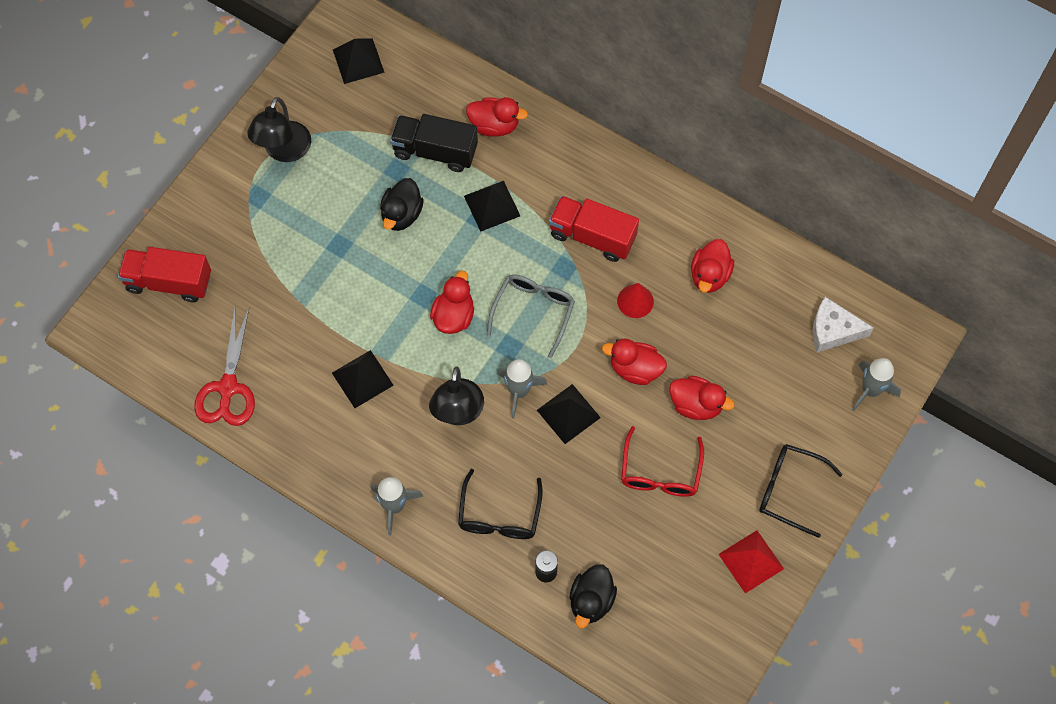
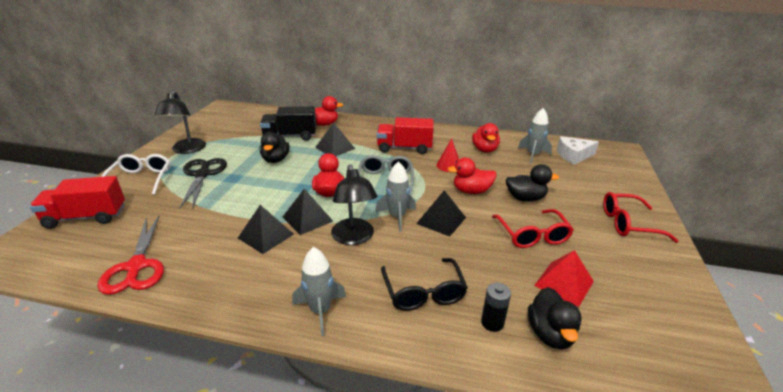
camera: 20 degrees left, 35 degrees down
(225, 215) = (141, 179): none -> white glasses
(302, 225) = (202, 174): none -> black scissors
(358, 61) = (233, 117): black pyramid -> black pyramid (307, 219)
(696, 405) = (525, 198): red duck -> black duck
(751, 561) = (648, 269): red pyramid -> red pyramid (564, 283)
(789, 490) = (628, 223): black glasses -> red glasses
(870, 390) = (621, 172): grey rocket -> grey rocket (533, 155)

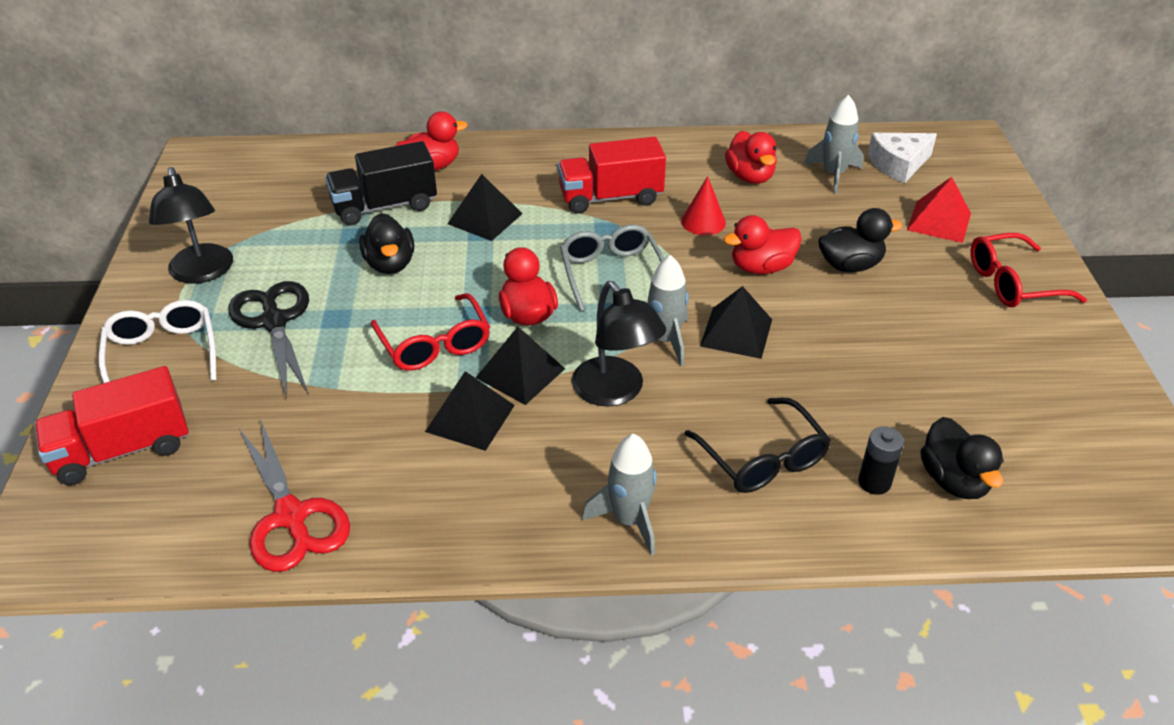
camera: 15 degrees left, 10 degrees up
(532, 235) = (882, 331): red glasses -> red glasses (434, 344)
(564, 283) = (950, 401): red pyramid -> red pyramid (939, 221)

